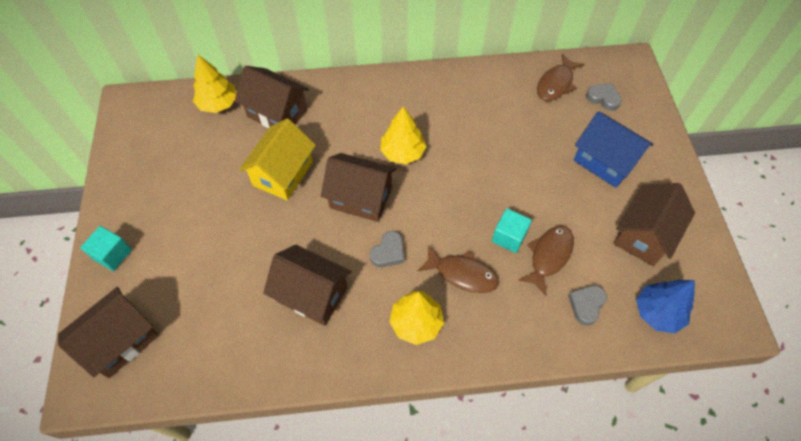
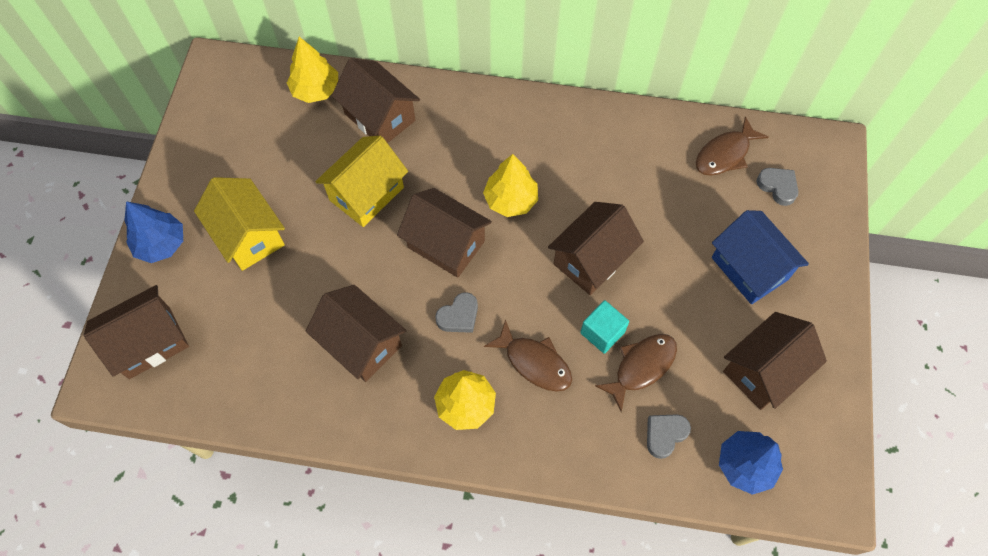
camera: 15 degrees right, 5 degrees up
(113, 254) = (161, 244): turquoise cube -> blue tree
(190, 230) = (248, 236): none -> yellow house
(481, 183) = (591, 259): none -> brown house

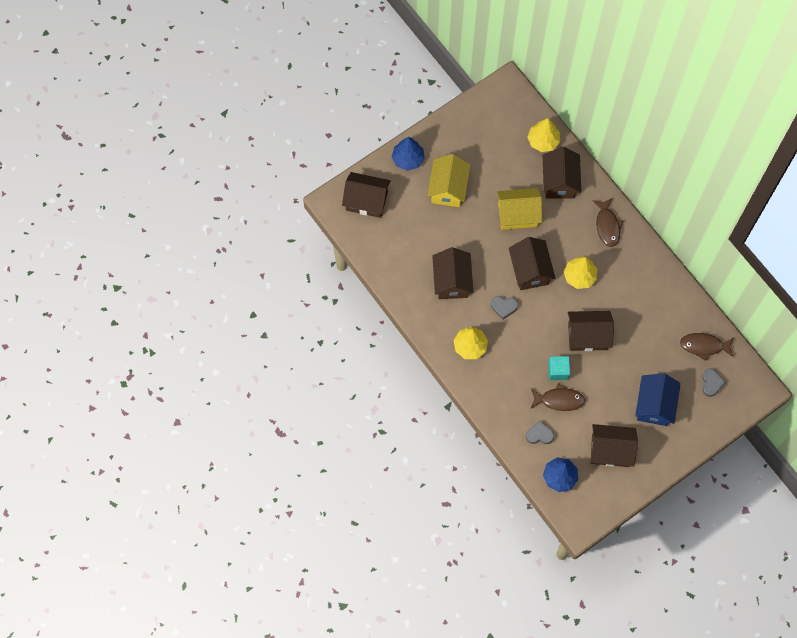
camera: 45 degrees right, 5 degrees up
(534, 362) = (516, 356): brown fish -> brown fish (607, 226)

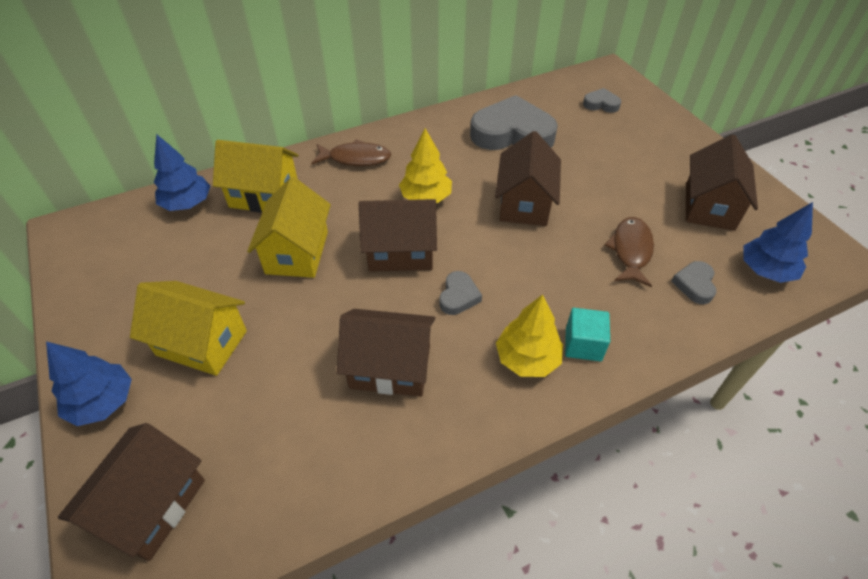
camera: 80 degrees left, 20 degrees down
(543, 141) = (187, 203): yellow tree -> blue tree
(558, 371) = (580, 245): turquoise cube -> turquoise cube (583, 344)
(559, 181) = (264, 195): brown house -> yellow house
(654, 405) = (634, 154): blue house -> none
(659, 322) = (512, 133): none -> grey heart
(704, 346) = (550, 102): brown fish -> none

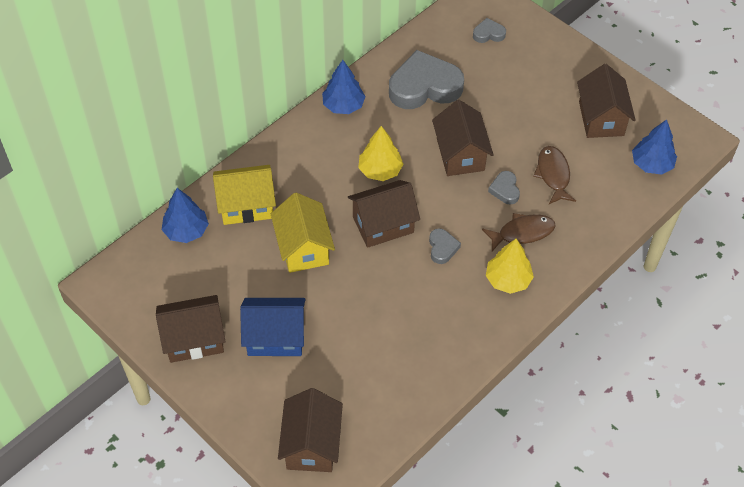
camera: 20 degrees left, 5 degrees up
(103, 402) = (233, 397): blue tree -> blue tree (343, 105)
(202, 343) = (275, 337): yellow house -> blue house
(356, 158) = (303, 148): brown fish -> brown fish (522, 233)
(390, 367) = (418, 314): brown house -> brown house (194, 339)
(583, 344) = (542, 258): turquoise cube -> none
(694, 284) = (605, 190): grey heart -> grey heart (505, 190)

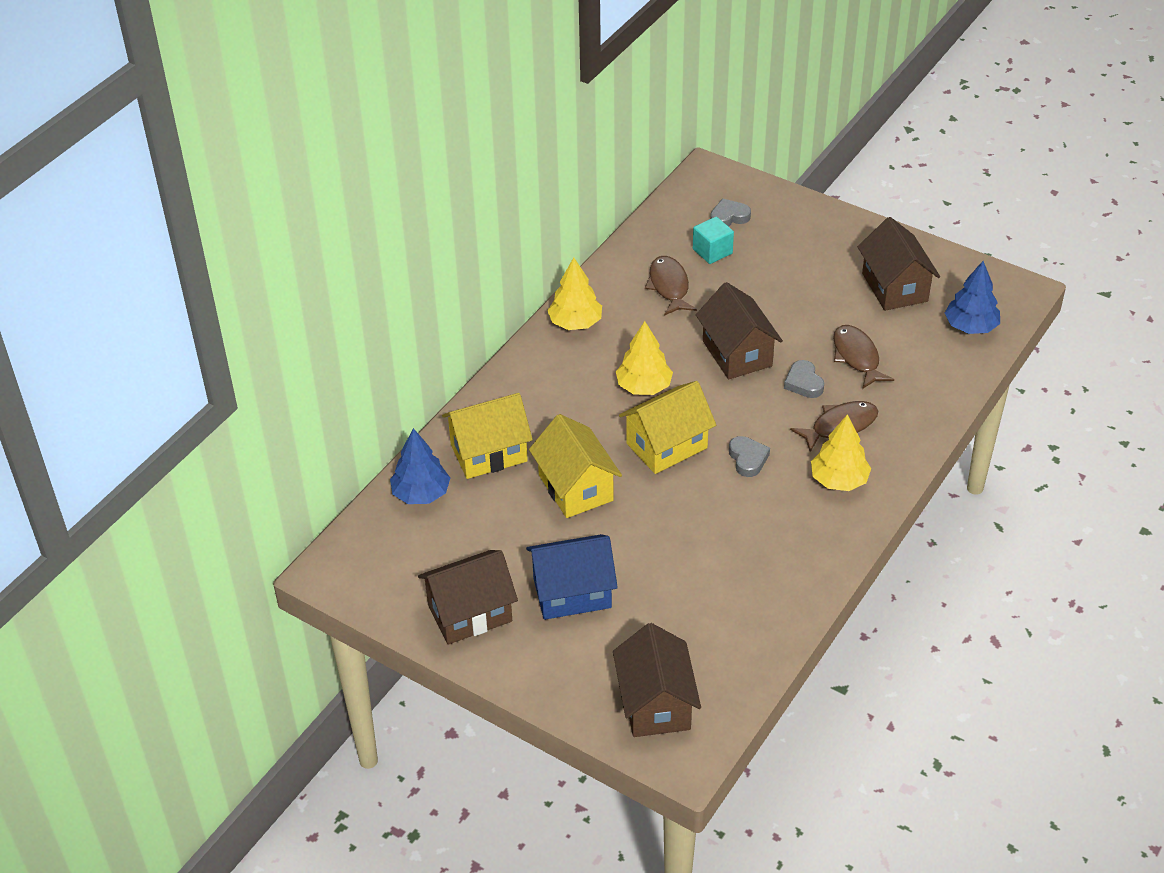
camera: 10 degrees left, 10 degrees down
(343, 105) = (575, 323): blue tree -> yellow tree
(383, 225) = (666, 446): brown house -> yellow house
(424, 87) = (669, 286): grey heart -> brown fish
(467, 62) = (712, 251): none -> turquoise cube

